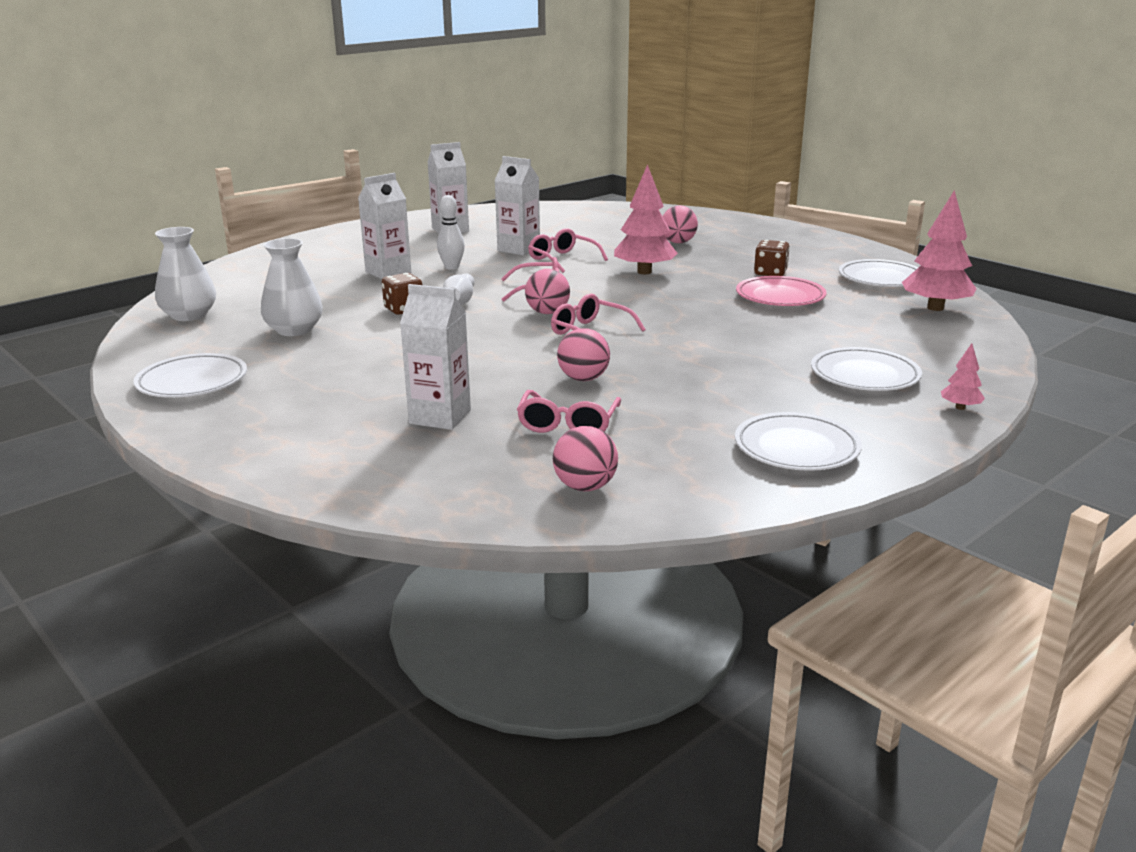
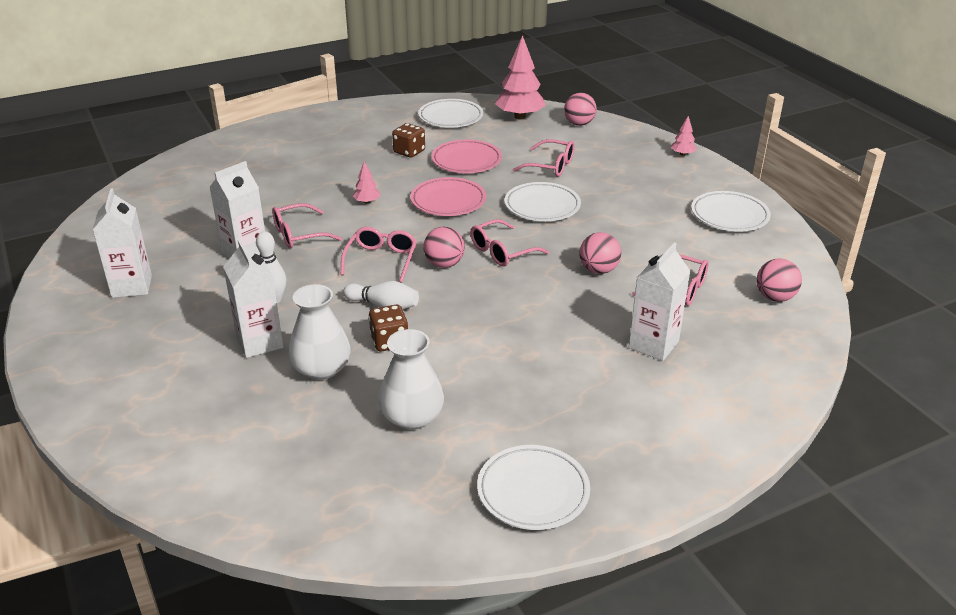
camera: 75 degrees left, 10 degrees up
(189, 315) = (316, 502): white vase -> white vase (321, 369)
(644, 272) = (367, 202): pink tree -> pink tree, size x0.47
(677, 300) = (448, 201): none -> pink plate
(678, 242) = (296, 171): pink ball -> pink ball (579, 124)
(817, 335) = (551, 166): none -> pink glasses
(864, 376) = (627, 169): white plate -> white plate (542, 206)

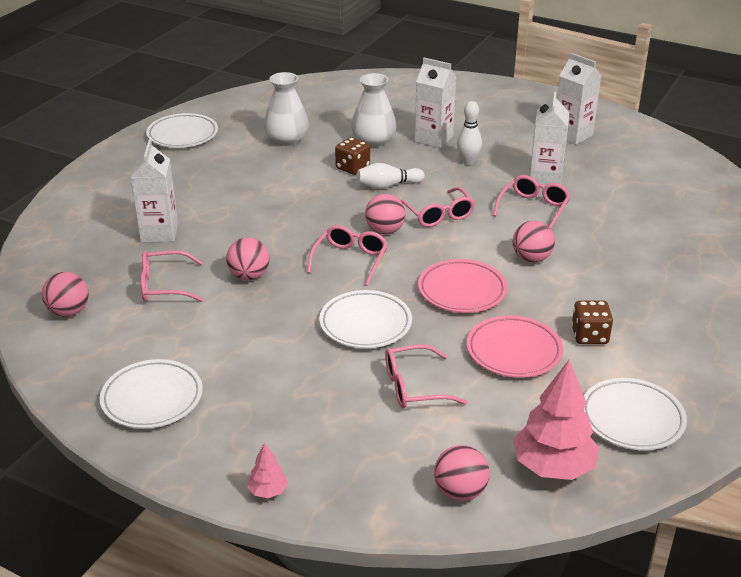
camera: 145 degrees right, 0 degrees up
(367, 202) = (531, 258): pink tree -> pink ball

